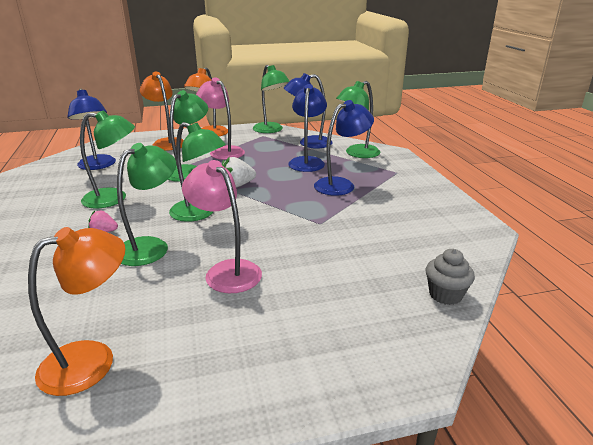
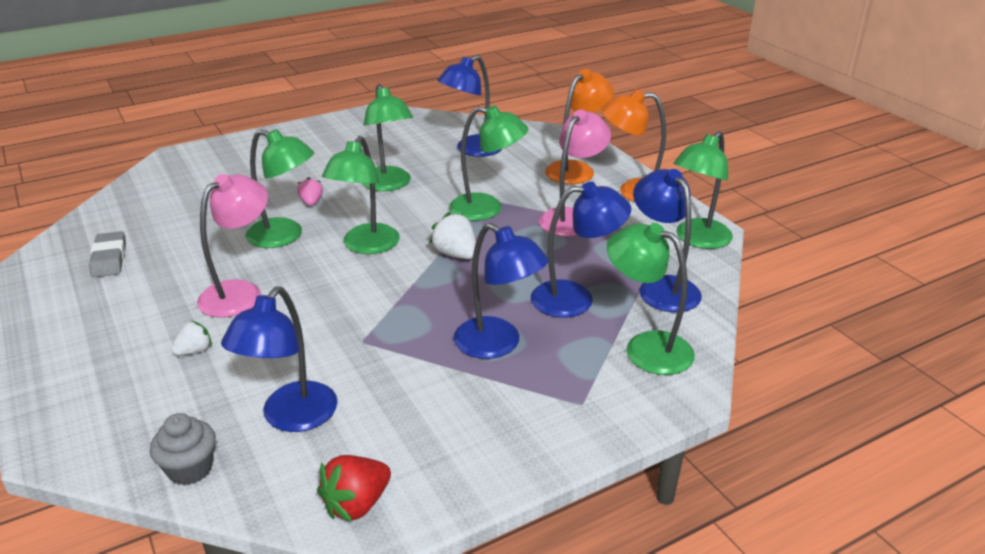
camera: 75 degrees right, 5 degrees up
(92, 359) = (109, 259): orange lamp -> grey eraser
(302, 294) = (194, 351): none -> white strawberry
(395, 252) = (291, 418): none -> blue lamp
(473, 235) = (357, 504): none -> red strawberry

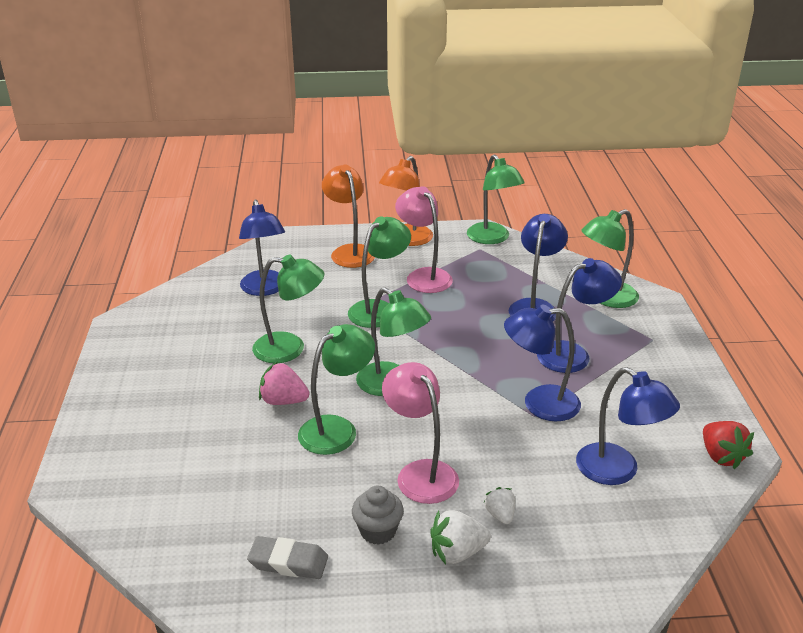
camera: 65 degrees left, 0 degrees up
(190, 469) = (660, 535): grey cupcake -> grey cupcake (378, 531)
(311, 202) = (283, 401): pink strawberry -> pink strawberry, size x1.57
(455, 254) = (439, 342): white strawberry -> white strawberry (457, 552)
(662, 287) = (541, 270): blue lamp -> blue lamp (539, 403)

